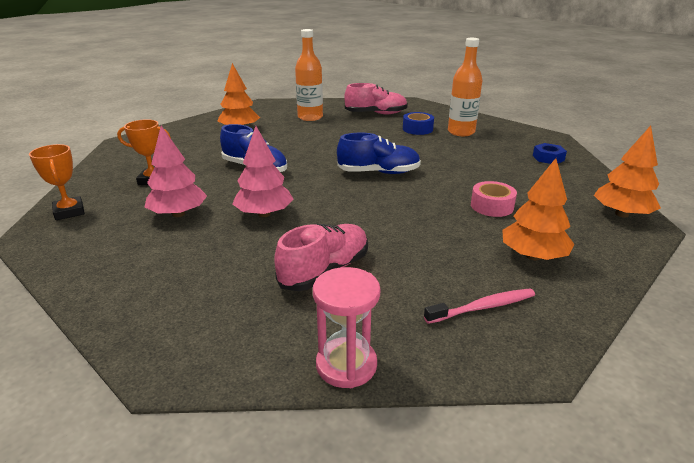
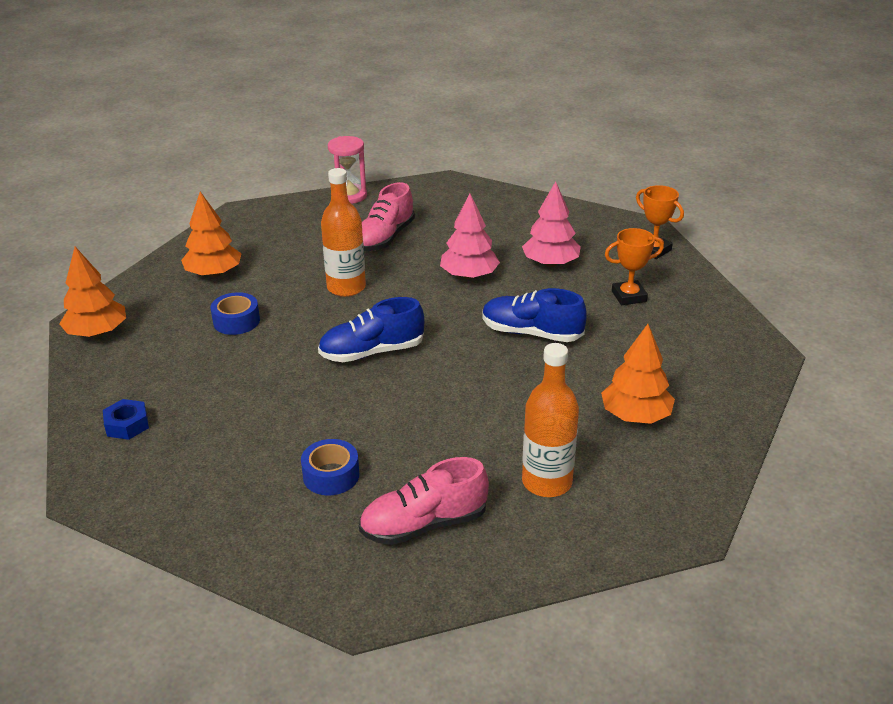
camera: 165 degrees right, 5 degrees up
(461, 132) = (251, 479): orange bottle -> orange bottle (346, 287)
(483, 307) = (265, 233): pink toothbrush -> none
(492, 206) = (236, 321): pink tape -> blue tape

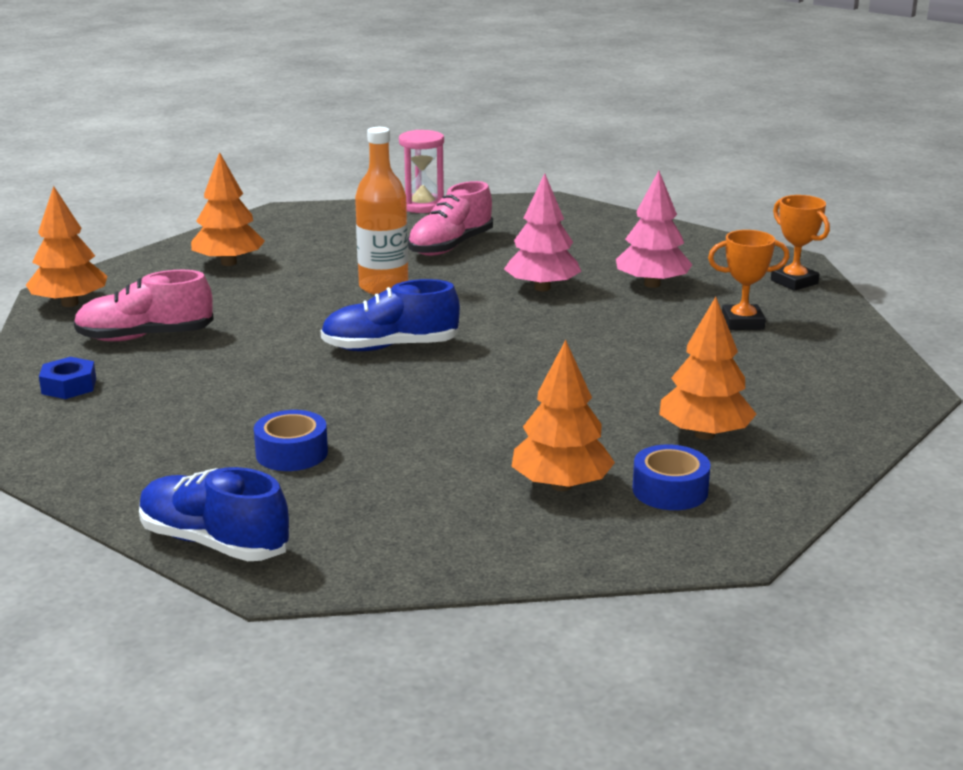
camera: 10 degrees right, 10 degrees down
(236, 321) = (237, 306): blue tape -> blue tape (670, 490)
(424, 524) = (387, 509): pink shoe -> pink shoe (145, 337)
(531, 333) = (600, 346): blue shoe -> blue shoe (214, 543)
(547, 482) = (561, 485): orange bottle -> orange tree

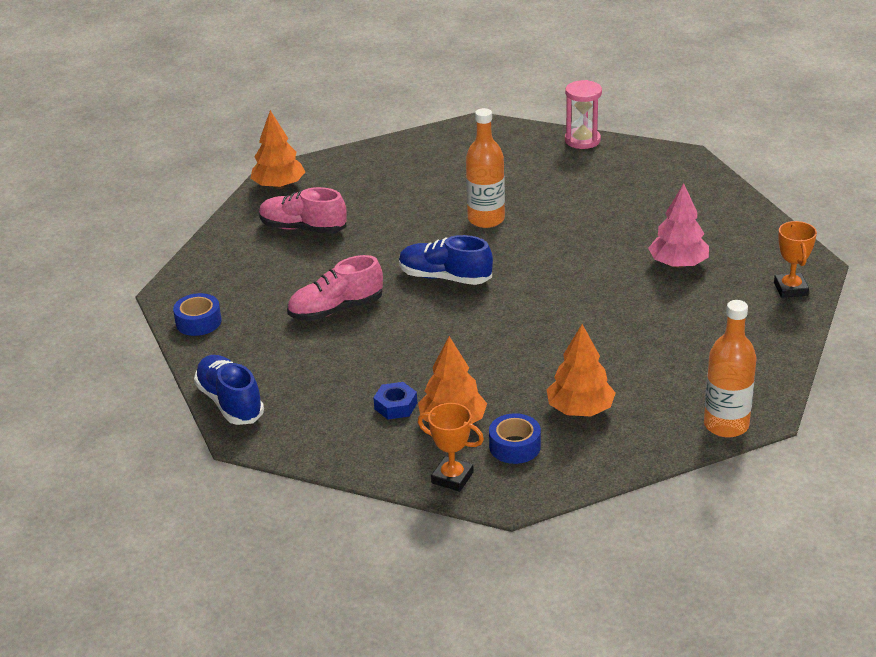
camera: 30 degrees right, 10 degrees up
(69, 386) = (233, 259): blue nut -> blue nut (395, 406)
(229, 263) = (402, 170): orange tree -> none
(291, 453) = (318, 349): blue tape -> blue tape (198, 322)
(450, 246) = (566, 189): pink shoe -> pink shoe (336, 309)
(542, 288) = (594, 248): pink tree -> none
(742, 322) = (708, 319): orange trophy -> orange trophy (452, 478)
(883, 409) = (726, 425): none -> orange bottle

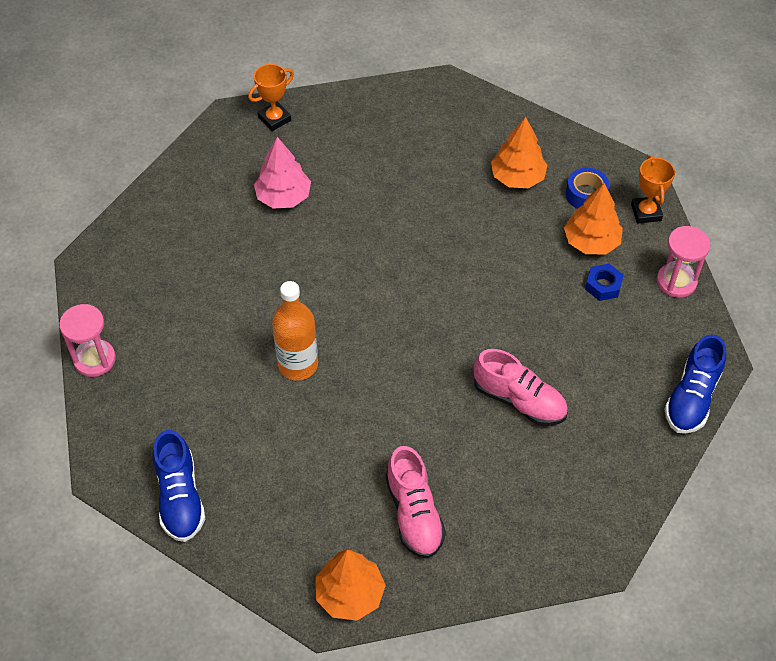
camera: 125 degrees left, 20 degrees up
(198, 322) = (619, 499): blue tape -> none
(351, 455) = (676, 282): none -> pink hourglass
(445, 277) = (414, 346): blue shoe -> blue shoe (180, 497)
(726, 425) = (471, 97): orange bottle -> none

